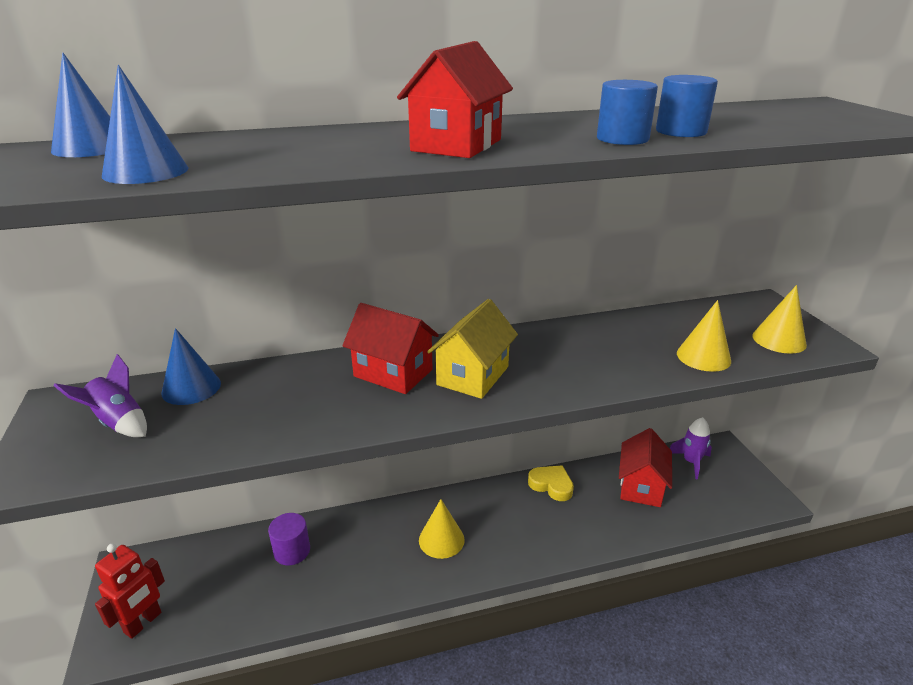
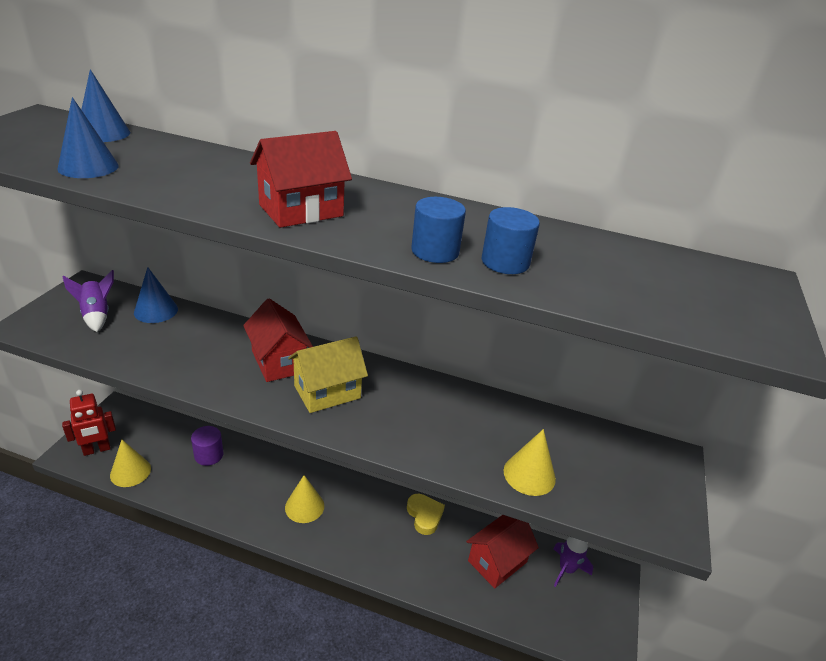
camera: 30 degrees right, 5 degrees up
(779, 340) = (627, 498): yellow cone -> yellow cone (130, 472)

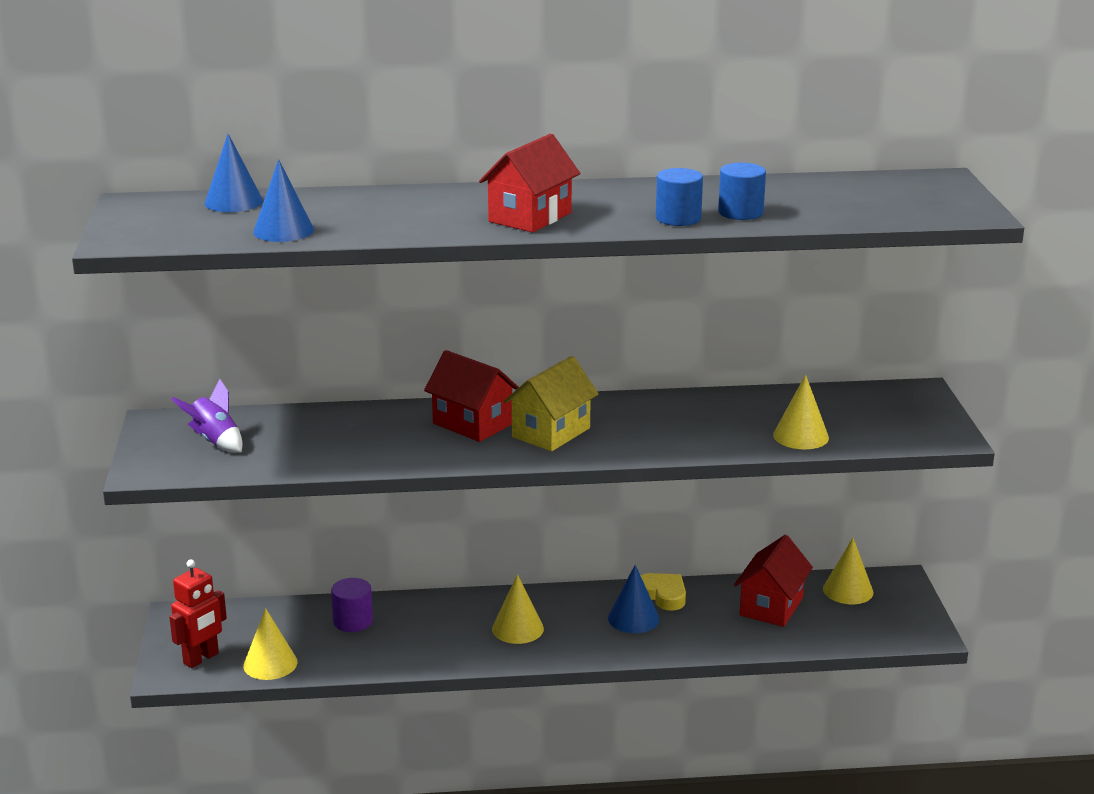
camera: 20 degrees left, 10 degrees down
(156, 310) = (277, 420): blue cone -> blue cone (633, 618)
(566, 569) = (848, 590): purple rocket -> yellow cone

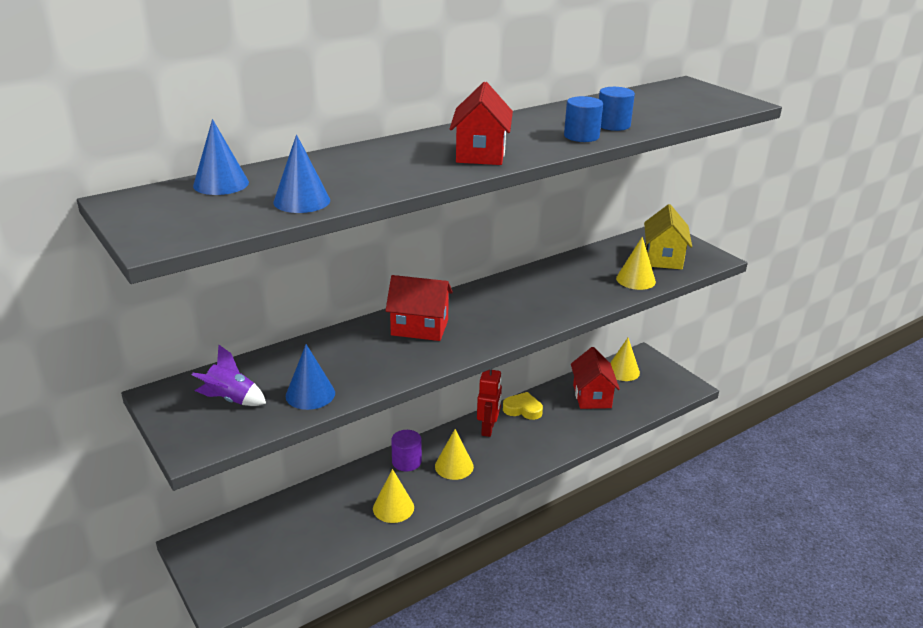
camera: 30 degrees left, 5 degrees up
(201, 658) = (239, 578): red robot -> red robot (488, 429)
(270, 664) = (299, 561): yellow cone -> yellow cone (393, 507)
(353, 621) = (334, 501): purple cylinder -> purple cylinder (406, 461)
(551, 432) = (481, 319): yellow house -> yellow house (663, 258)
(633, 618) = (520, 432): blue cone -> blue cone (310, 394)

